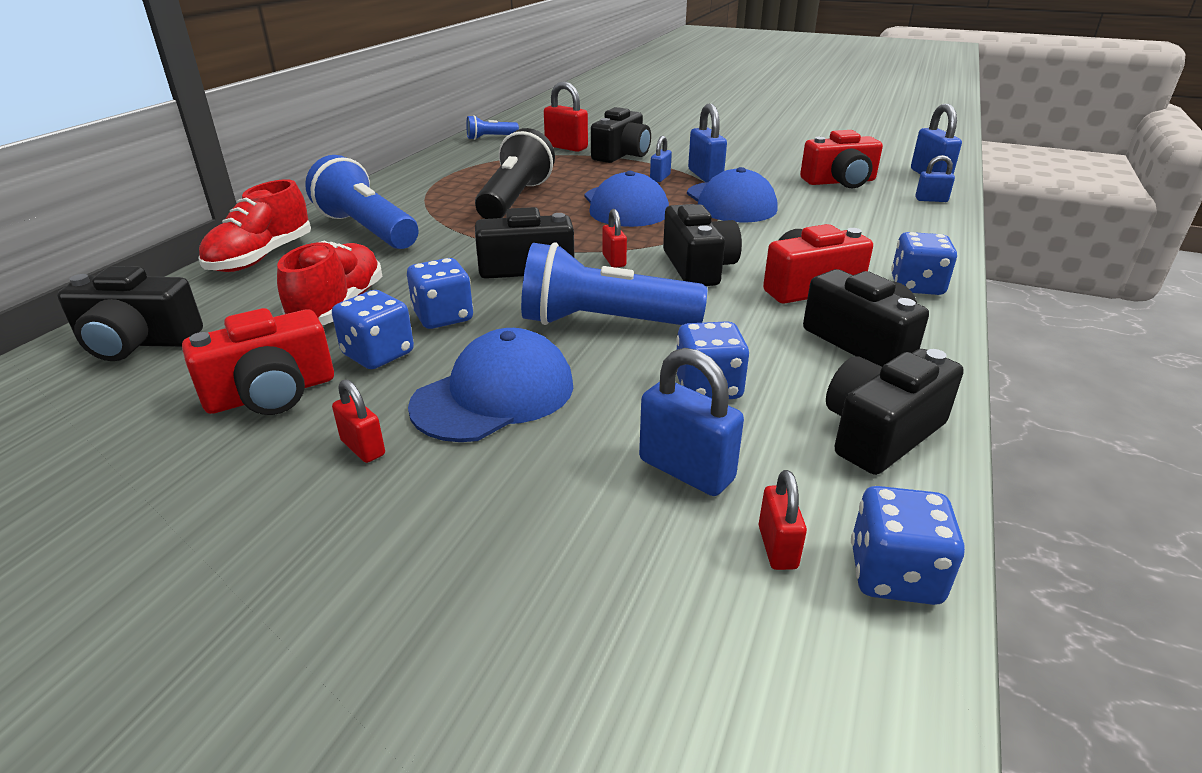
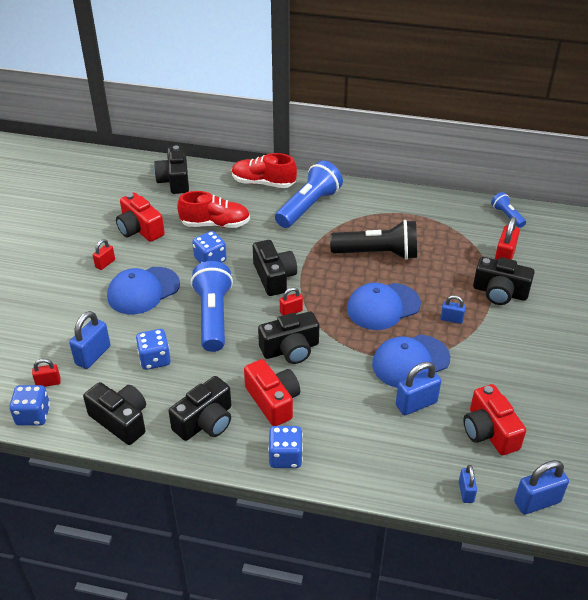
camera: 80 degrees right, 10 degrees up
(378, 354) = (173, 249): blue dice -> none
(494, 395) = (143, 291): blue cap -> blue cap turned 105 degrees clockwise
(705, 175) = (468, 345): blue padlock -> blue padlock (416, 404)

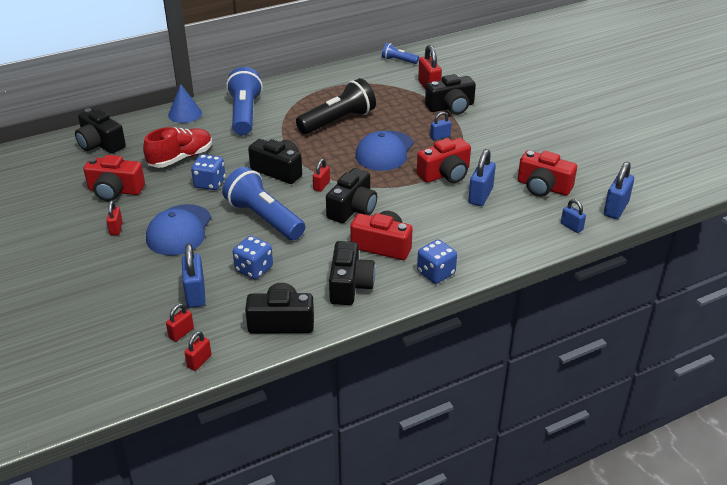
camera: 40 degrees left, 5 degrees down
(33, 415) = (199, 361): blue dice -> red padlock
(263, 183) = (185, 114): red shoe -> blue cone
(410, 361) = (445, 174): blue cap -> red camera

